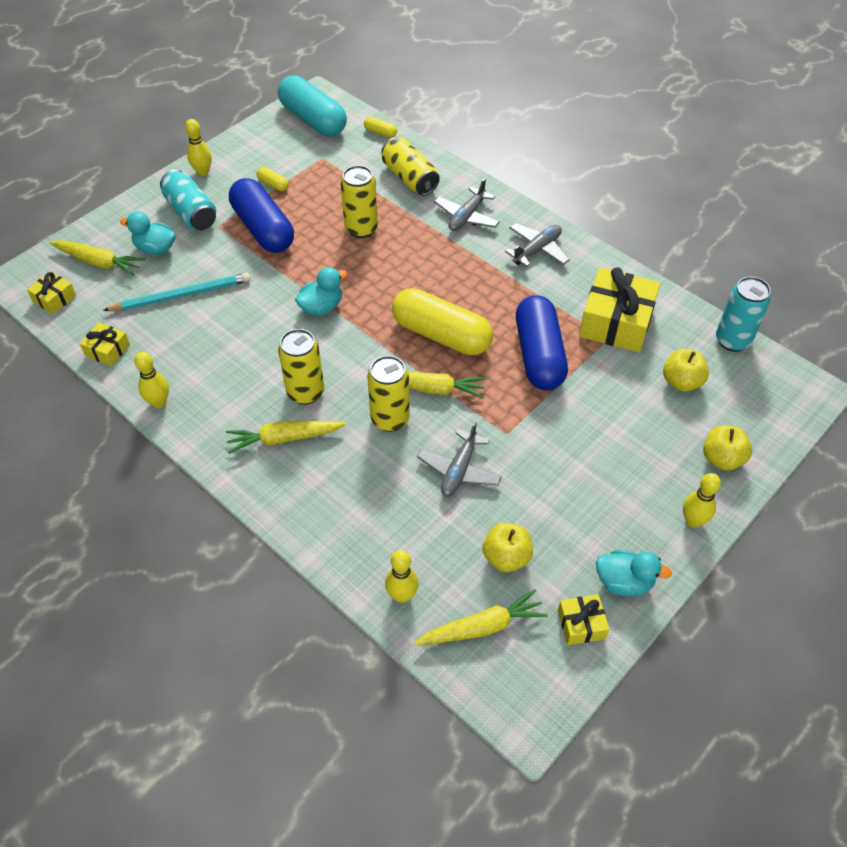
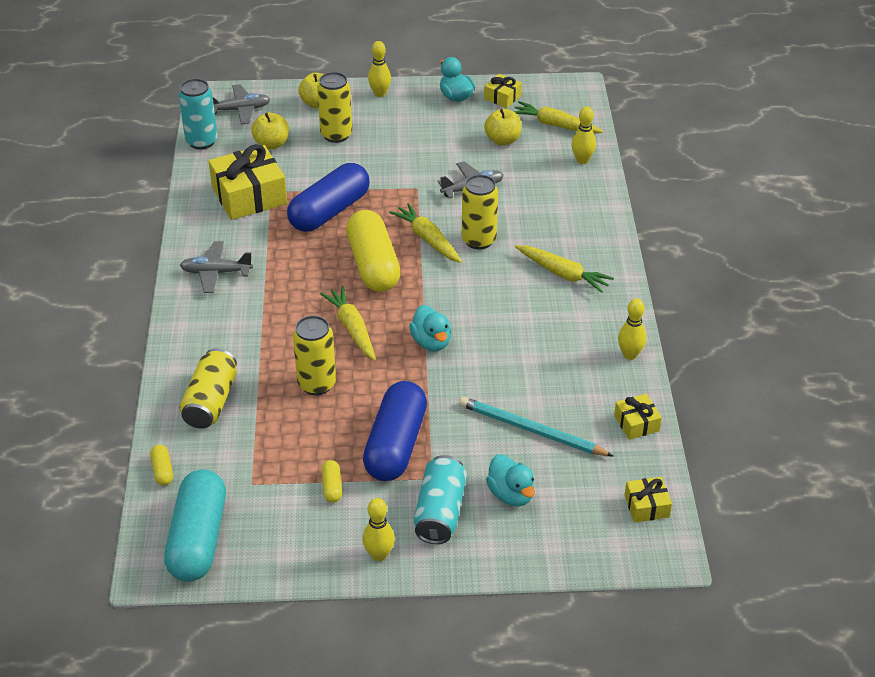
camera: 135 degrees left, 10 degrees down
(99, 262) = (576, 517): yellow carrot -> yellow carrot (352, 328)
(305, 392) = (515, 292): yellow can -> yellow can (336, 135)
(321, 307) = (431, 342): turquoise duck -> turquoise duck turned 120 degrees counterclockwise
(467, 216) = (222, 334): grey plane -> grey plane (240, 110)

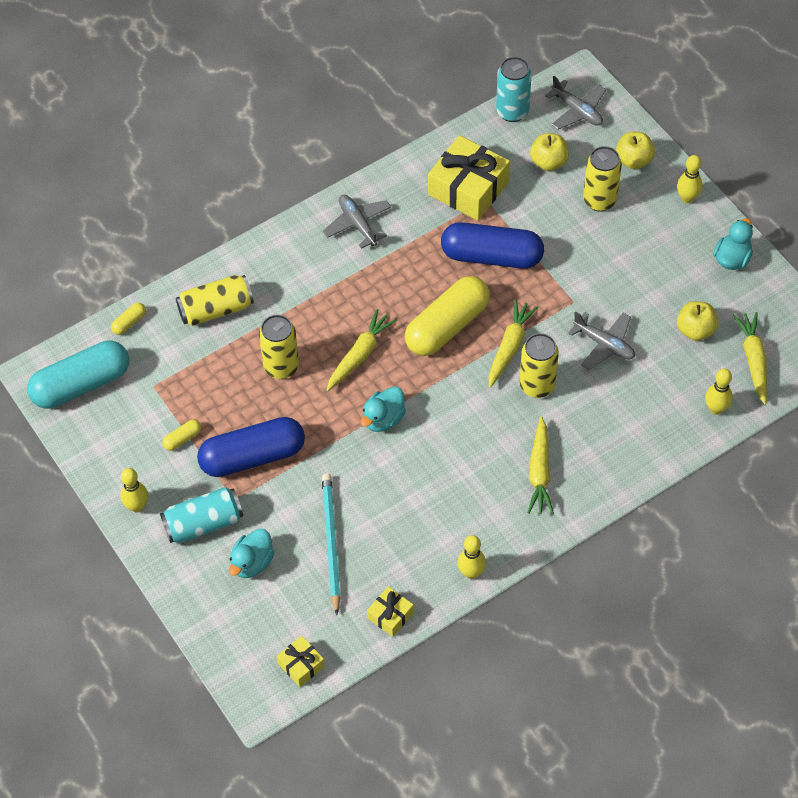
camera: 60 degrees right, 15 degrees up
(502, 97) = (762, 296): yellow gift -> none

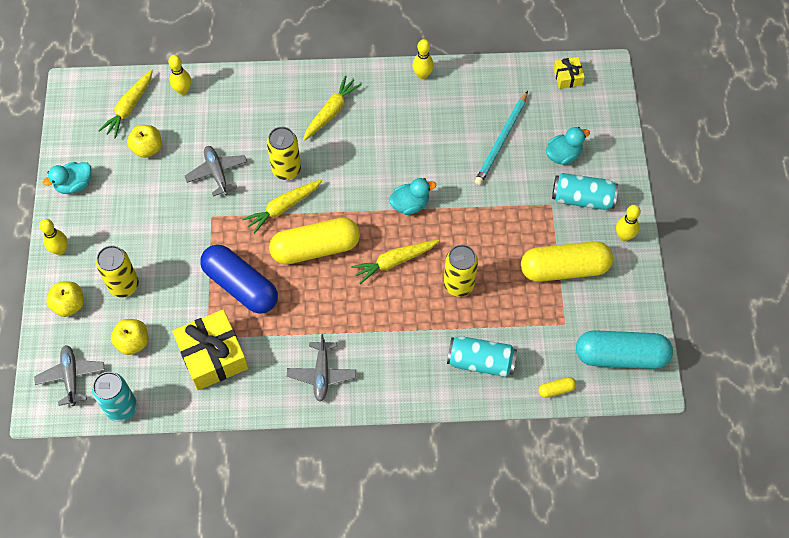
camera: 150 degrees left, 5 degrees up
(182, 439) = (564, 268): yellow capsule -> yellow capsule, size x2.48
(216, 309) = (480, 362): yellow can -> turquoise can
(252, 457) = (520, 227): blue capsule -> none
(390, 615) = (492, 76): yellow gift -> none

